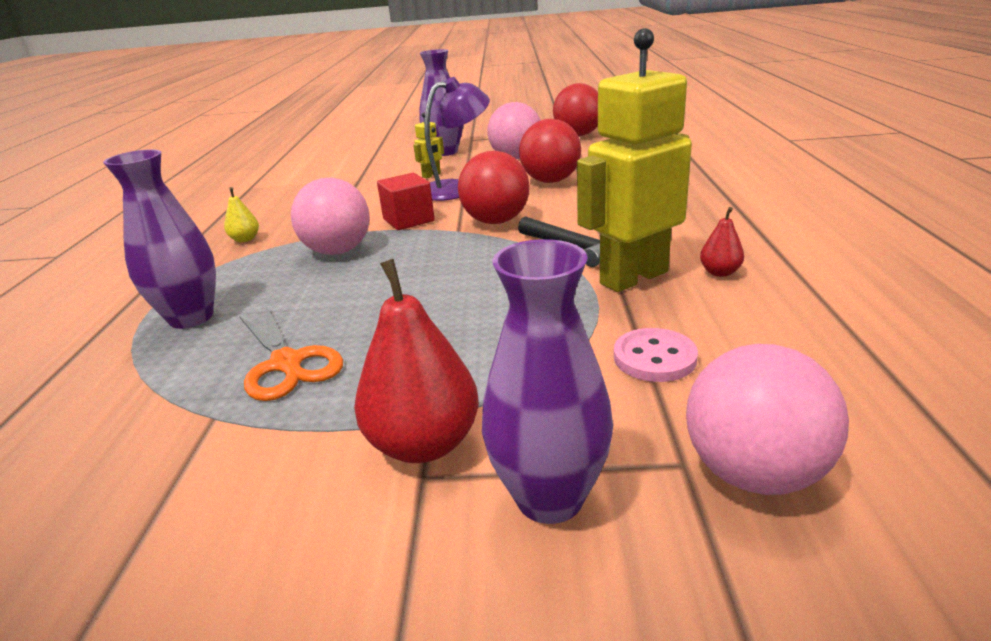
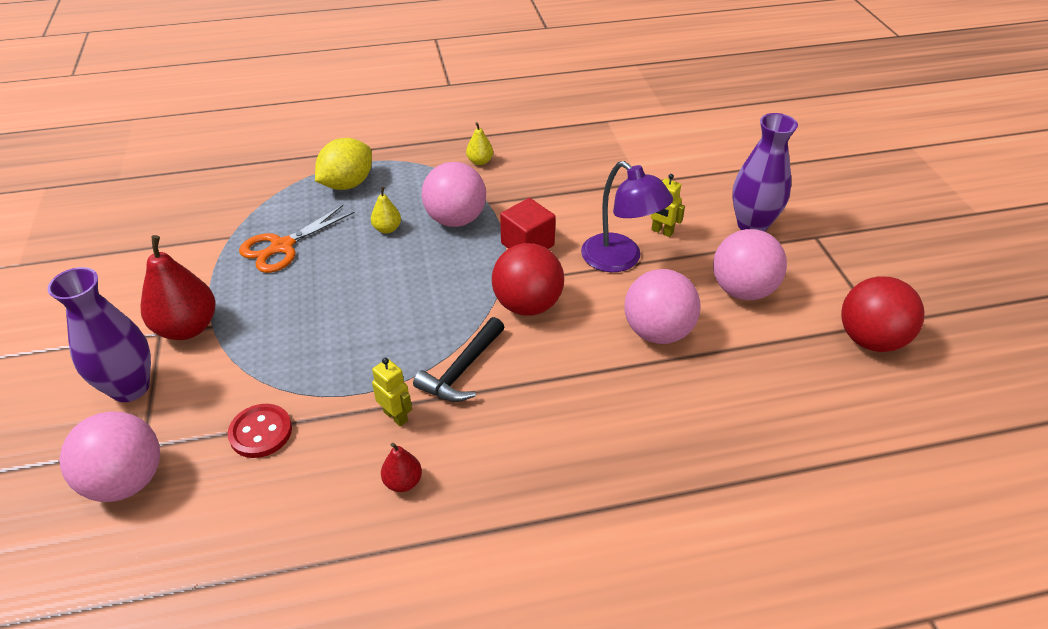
camera: 75 degrees right, 15 degrees up
(191, 318) = (347, 184): purple vase -> yellow lemon
(318, 288) = (387, 229): none -> yellow pear
(550, 181) = (657, 332): red ball -> pink ball
(633, 277) = (396, 416): yellow robot -> yellow robot, size x0.42
(654, 358) = (261, 432): pink button -> red button

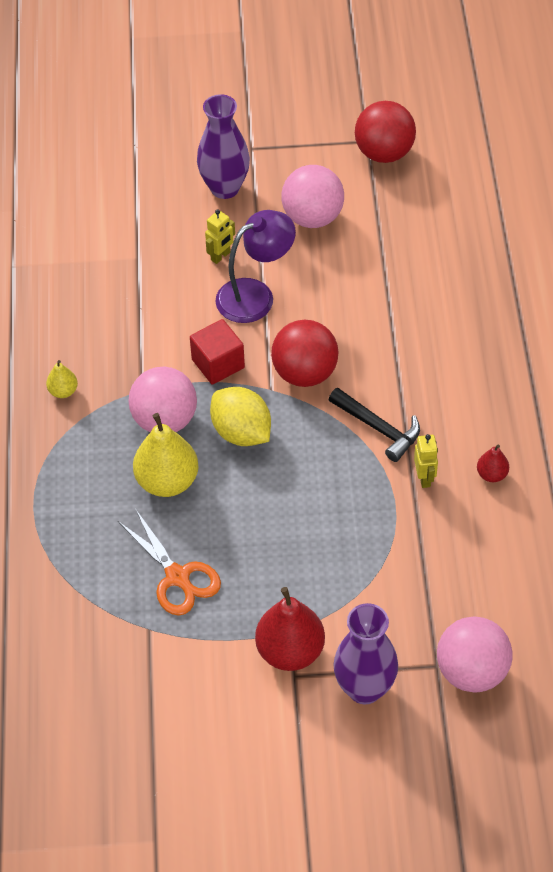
camera: 80 degrees left, 10 degrees up
(261, 432) = (430, 576): red button -> none
(347, 184) = (76, 519): yellow lemon -> yellow lemon (241, 432)
(387, 229) = (167, 481): yellow pear -> yellow pear, size x2.01
(396, 416) = (424, 478): yellow robot -> yellow robot turned 120 degrees clockwise
(657, 332) = (354, 286): pink ball -> none

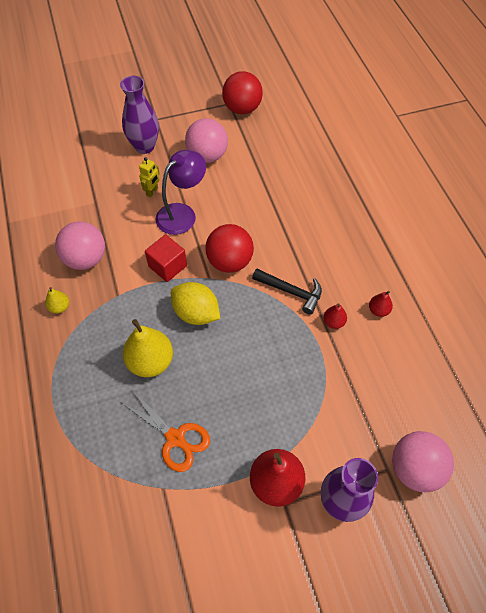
camera: 15 degrees left, 5 degrees up
(165, 420) = (139, 315): pink ball -> pink ball (86, 259)
(424, 478) = (333, 322): yellow robot -> red pear

